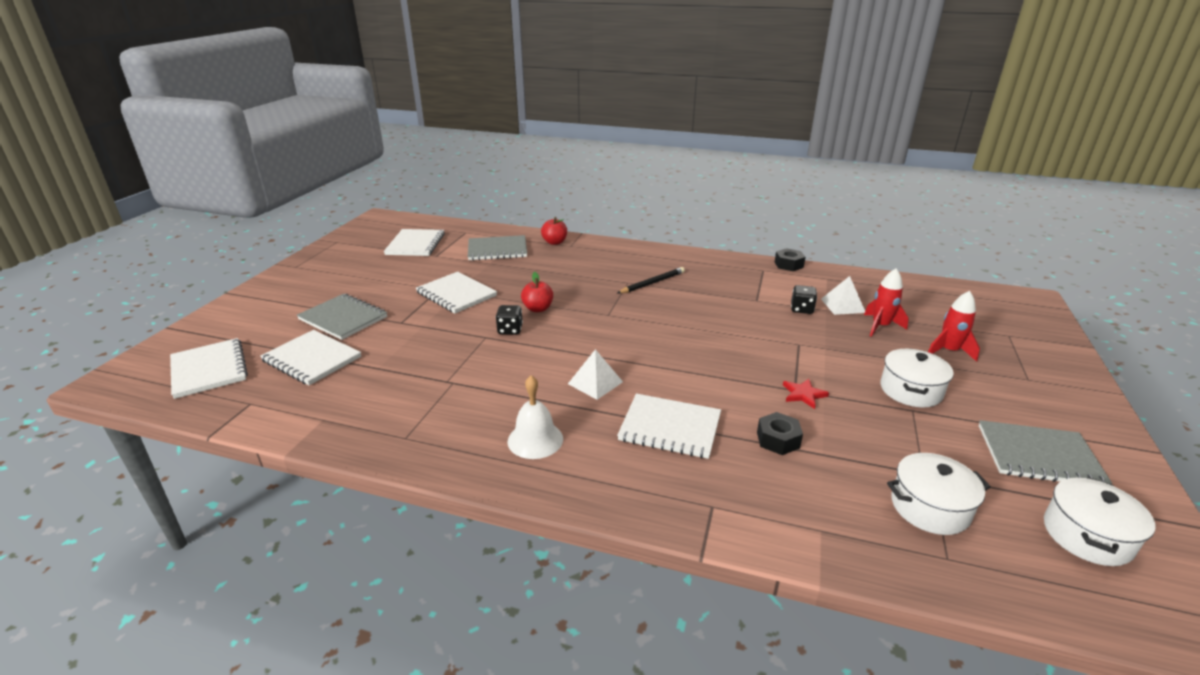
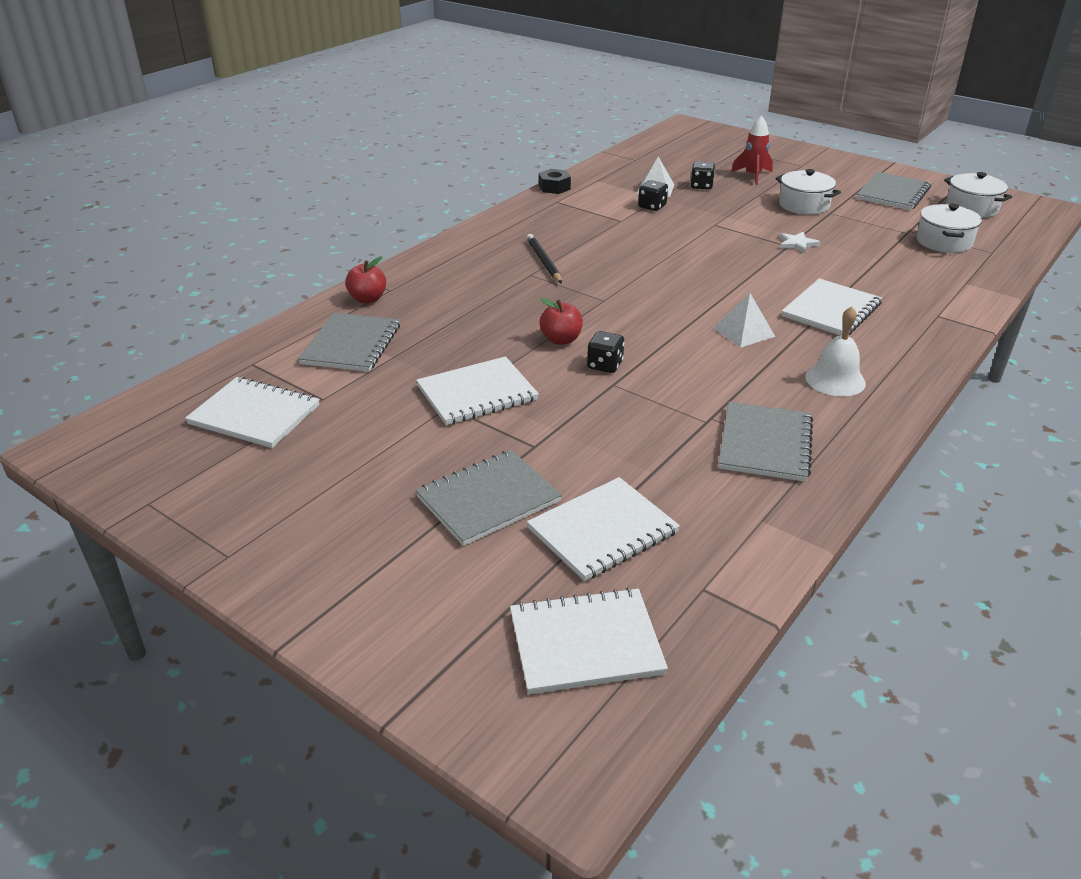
camera: 70 degrees left, 5 degrees up
(421, 411) = (765, 444): none -> grey notebook
(778, 440) = (858, 270): black nut -> none
(803, 394) = (797, 244): red star -> white star
(880, 326) = (701, 186): red rocket -> black dice

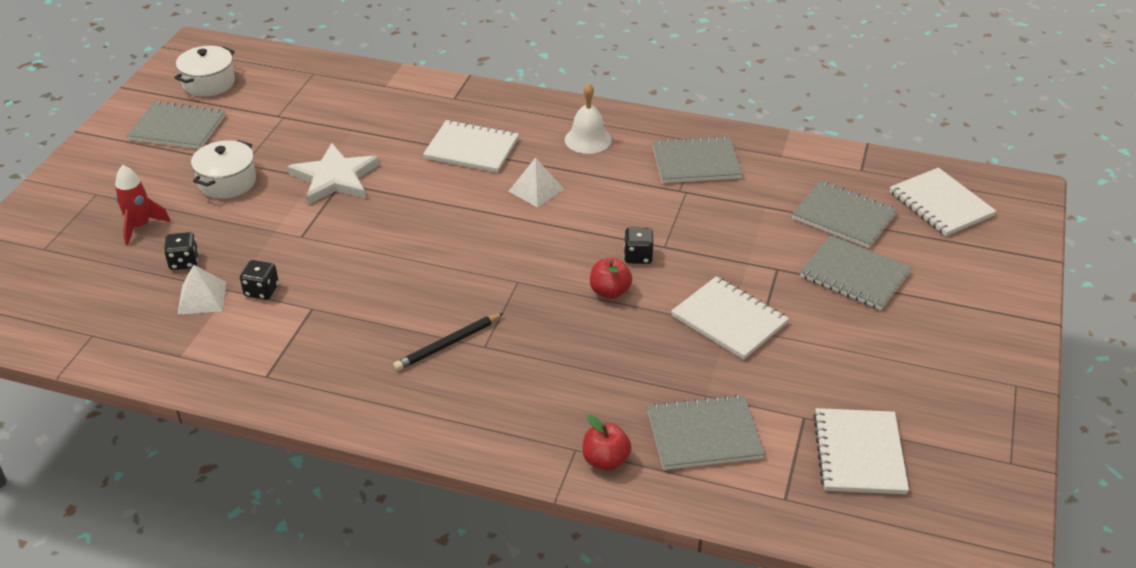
camera: 110 degrees left, 5 degrees up
(554, 187) = (217, 390): black nut -> none
(603, 531) = (843, 216): white notebook -> grey notebook
(797, 244) = (335, 178): white star -> white star, size x2.08
(943, 242) = (299, 97): white pot -> none

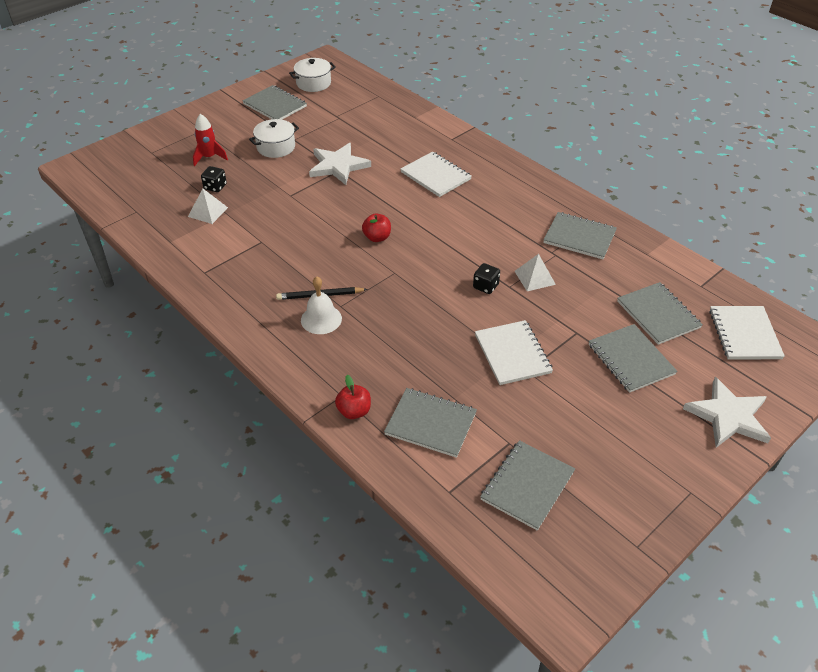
camera: 30 degrees right, 5 degrees up
(261, 291) = (242, 220): black dice -> none
(536, 190) = (455, 217): white pyramid -> white pyramid (535, 277)
(588, 139) = (517, 195): white bell -> white bell (321, 319)
(610, 292) = (447, 302): red apple -> red apple (377, 237)
(859, 453) = (527, 486): white notebook -> grey notebook
(990, 293) = (728, 416): none -> white star

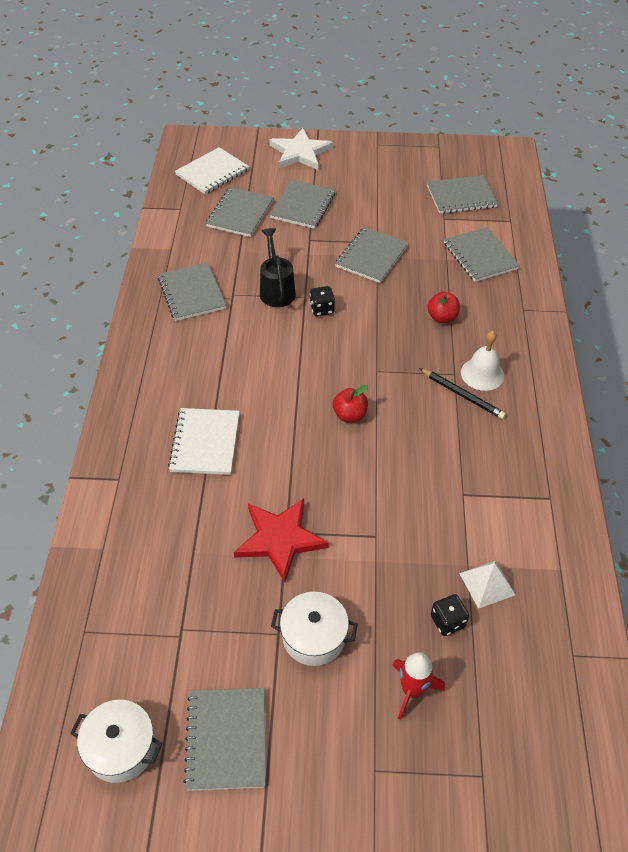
camera: 135 degrees left, 5 degrees up
(338, 166) = (280, 539): white star -> red star
(354, 411) = (524, 295): red apple -> red apple (442, 317)
(512, 354) = (371, 256): white notebook -> grey notebook
(535, 277) = (276, 290): white pyramid -> black watering can

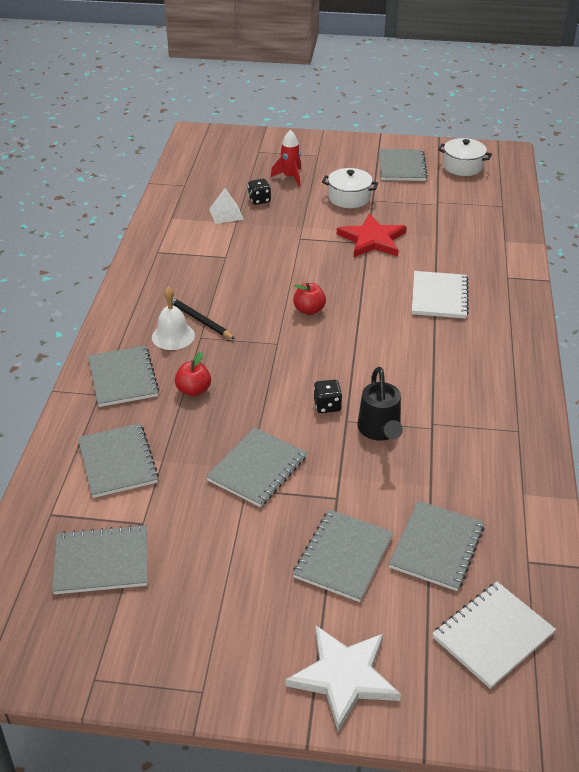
camera: 175 degrees left, 10 degrees down
(191, 293) = (481, 431): grey notebook -> grey notebook (123, 378)

